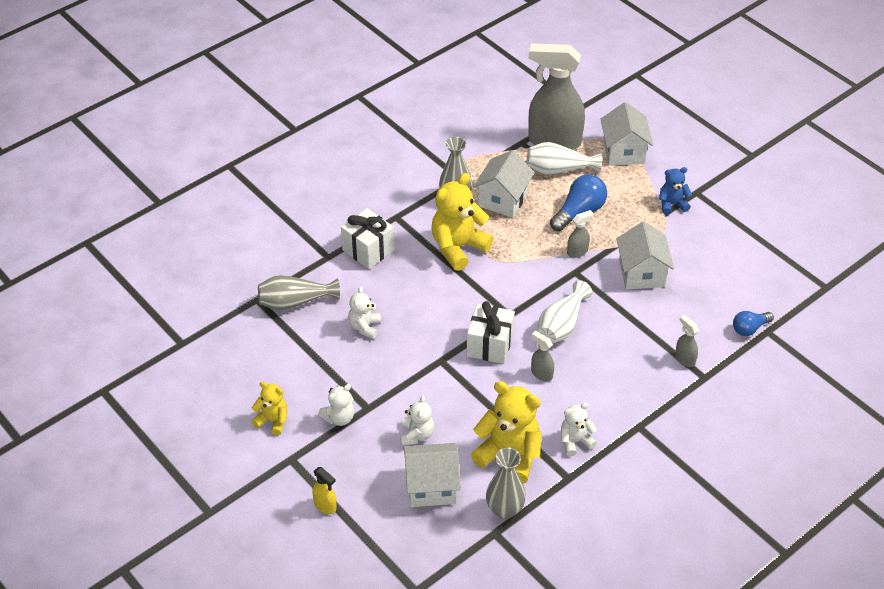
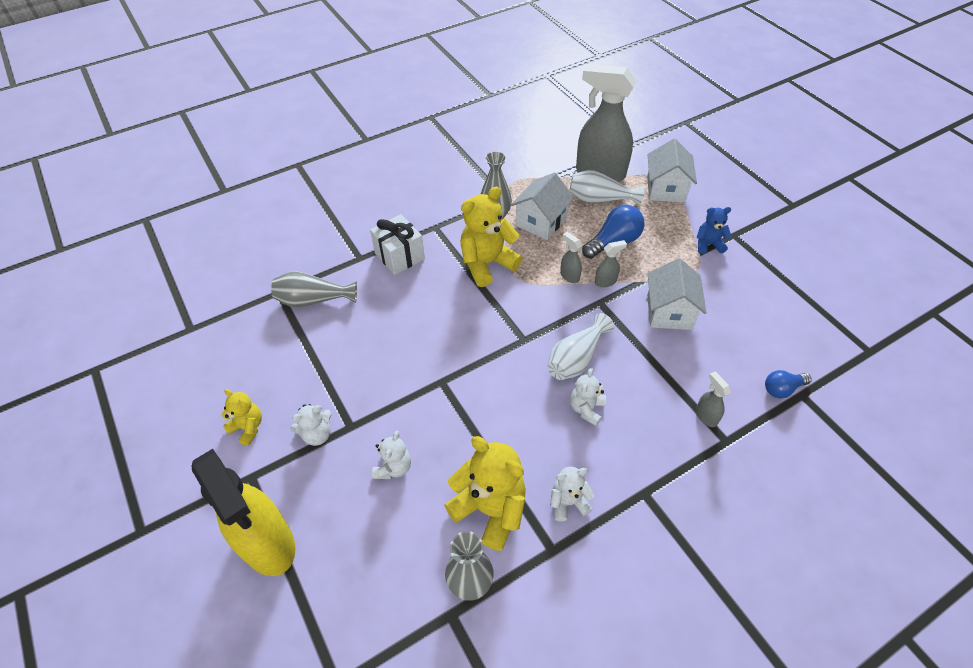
camera: 10 degrees right, 5 degrees up
(325, 506) = (268, 544): yellow spray bottle -> yellow spray bottle, size x2.47
(365, 327) = (373, 334): white teddy bear -> white teddy bear (586, 409)
(431, 487) = (393, 537): white house -> none
(490, 345) = (496, 371): white gift -> none
(541, 374) = (545, 412): grey spray bottle -> grey spray bottle (569, 276)

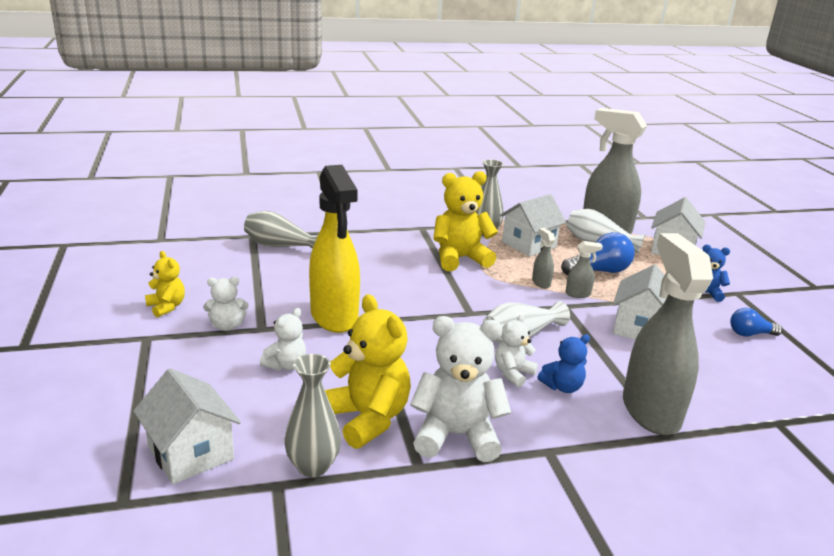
camera: 15 degrees right, 25 degrees down
(268, 544) = (130, 384): yellow spray bottle -> yellow spray bottle (334, 317)
(363, 606) = (191, 453): none -> white house
(399, 256) = (377, 237): white gift -> none
(568, 502) = (456, 435): white teddy bear -> white teddy bear, size x1.84
(631, 411) = (562, 387): none -> blue teddy bear
(706, 416) = (650, 411): grey spray bottle -> grey spray bottle, size x2.47
(782, 389) = (753, 412): blue light bulb -> blue light bulb (750, 334)

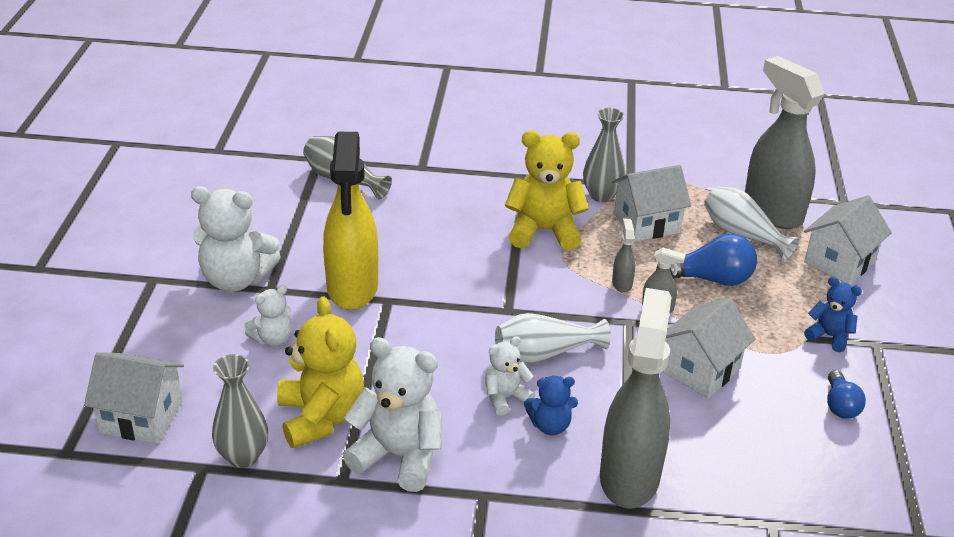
camera: 20 degrees right, 10 degrees up
(166, 307) = (187, 244): yellow teddy bear -> none
(191, 453) = (141, 417): white house -> white house turned 60 degrees counterclockwise
(227, 326) = (236, 279): white teddy bear -> white teddy bear, size x1.84
(750, 334) = (840, 405): blue light bulb -> blue light bulb turned 105 degrees counterclockwise

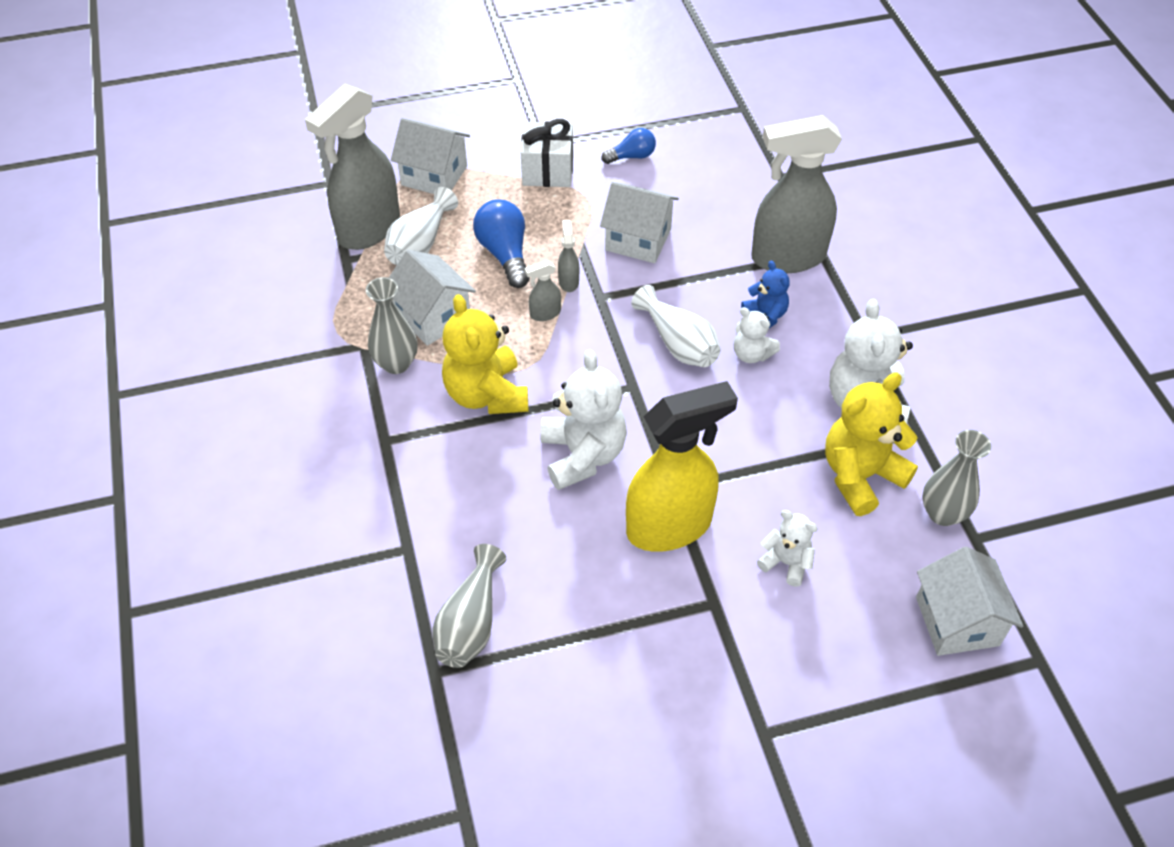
camera: 110 degrees left, 15 degrees up
(236, 279) = (716, 644): white teddy bear -> white teddy bear (583, 455)
(829, 336) = (548, 171): blue teddy bear -> white gift

